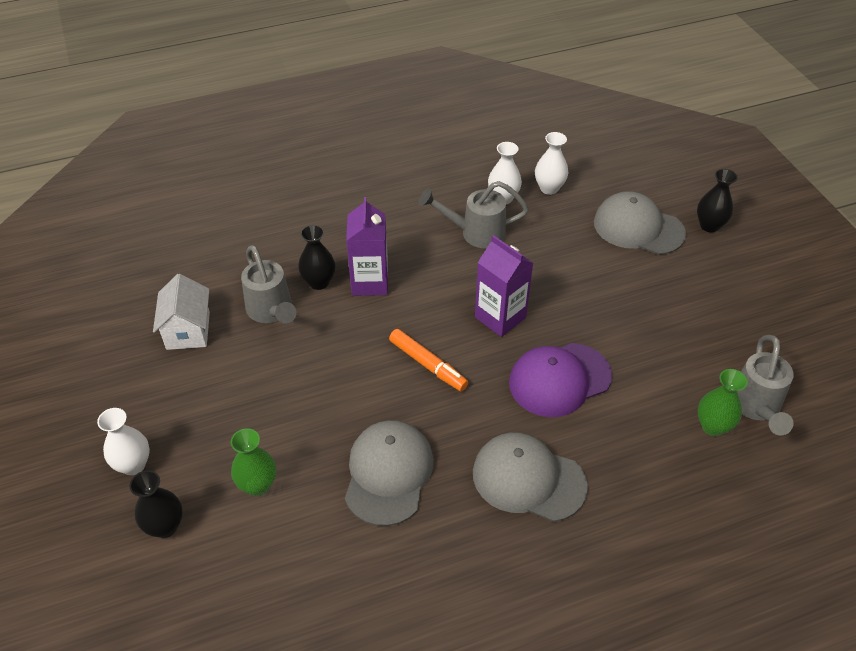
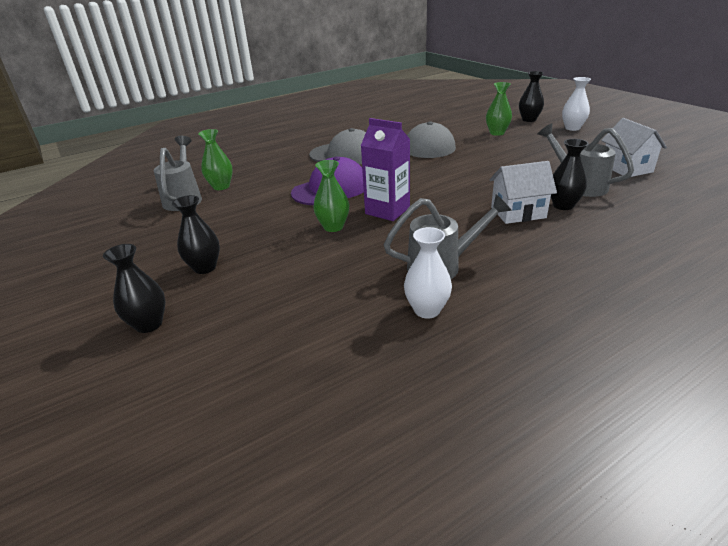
camera: 170 degrees right, 15 degrees down
(370, 282) = (518, 212): purple carton -> white house
(428, 365) = (432, 180): orange marker -> none
(549, 188) = (367, 335): white vase -> none
(562, 304) = (333, 227): none -> green vase
(638, 228) = (245, 305): grey cap -> none
(685, 275) = (205, 267): none -> black vase

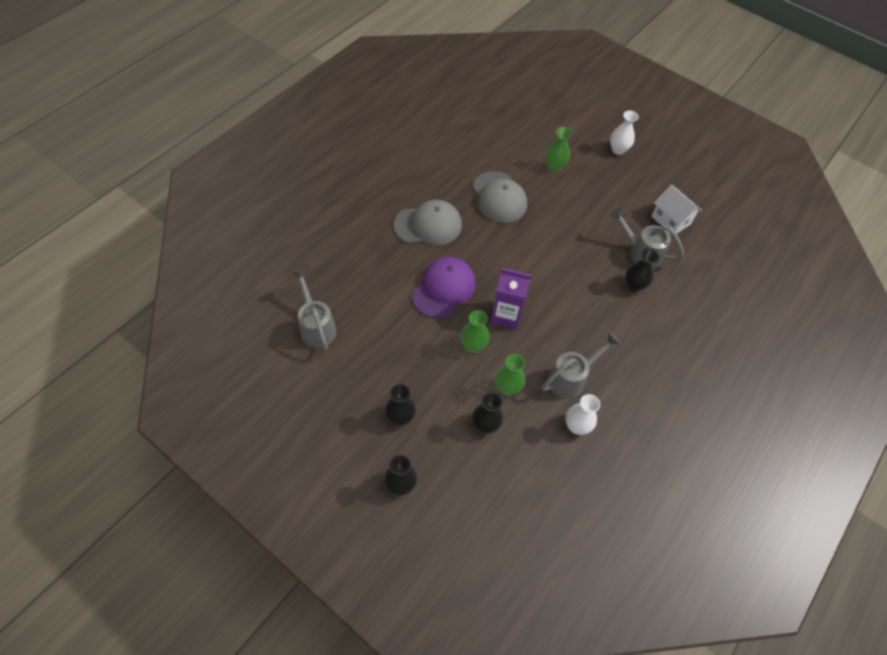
camera: 25 degrees left, 25 degrees up
(221, 186) = (339, 301): green vase -> green vase (507, 388)
(518, 212) = (604, 301): white house -> none
(529, 119) = (576, 135): black vase -> black vase (485, 425)

